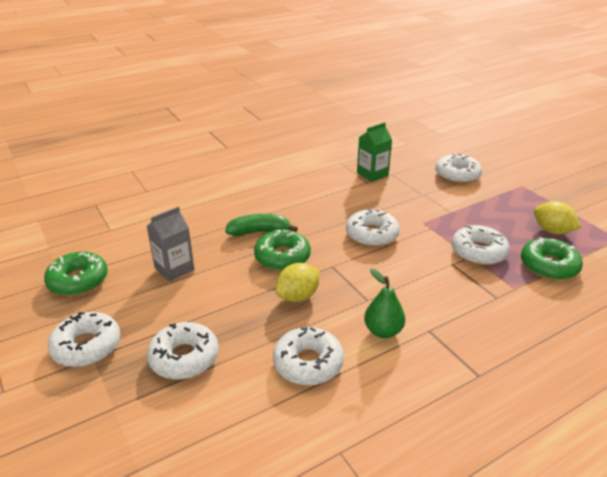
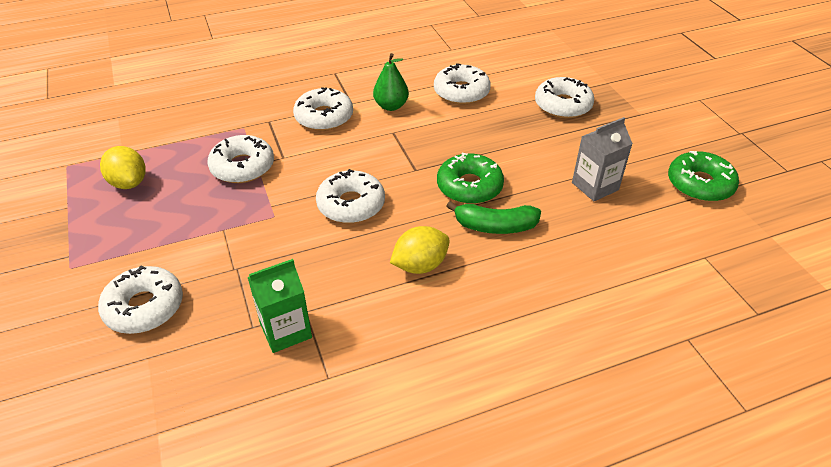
camera: 170 degrees left, 10 degrees up
(87, 346) = (651, 121): white donut -> white donut (324, 117)
(298, 296) = (459, 142): yellow lemon -> yellow lemon (420, 265)
(548, 266) = (185, 143): green donut -> none

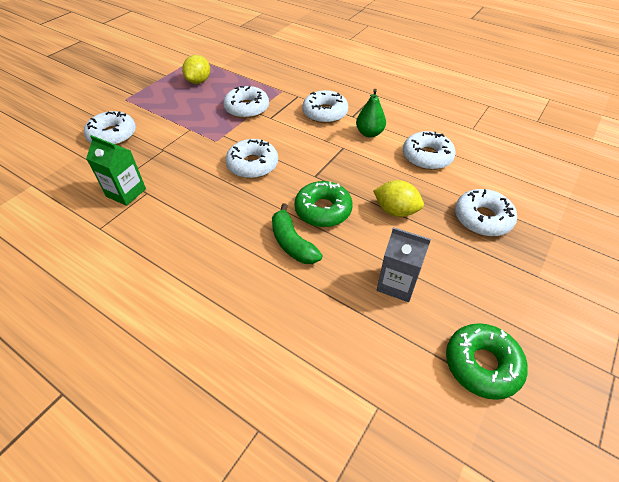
camera: 55 degrees right, 5 degrees up
(420, 265) = (221, 223): yellow lemon -> yellow lemon (395, 211)

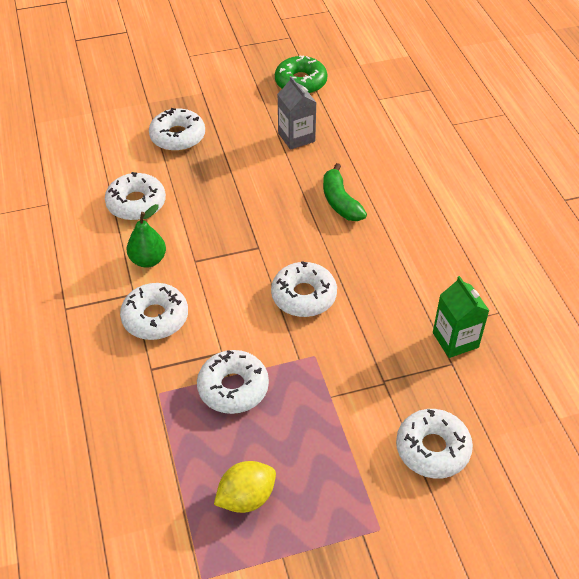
camera: 140 degrees left, 0 degrees up
(292, 243) = (340, 202): green banana -> green banana turned 150 degrees clockwise
(323, 210) = (287, 212): green donut -> none
(395, 211) = (231, 178): yellow lemon -> none

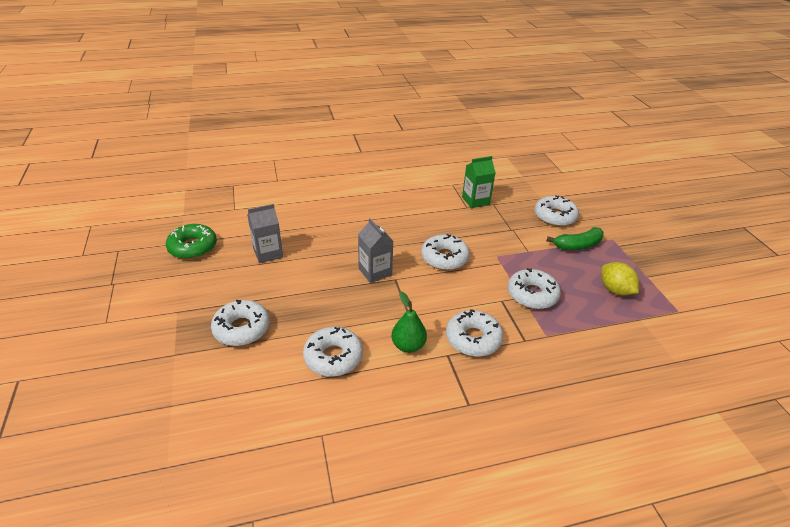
camera: 90 degrees left, 10 degrees down
(270, 228) = (375, 272): none -> grey carton
(340, 202) = (350, 235): green banana -> green banana (577, 245)

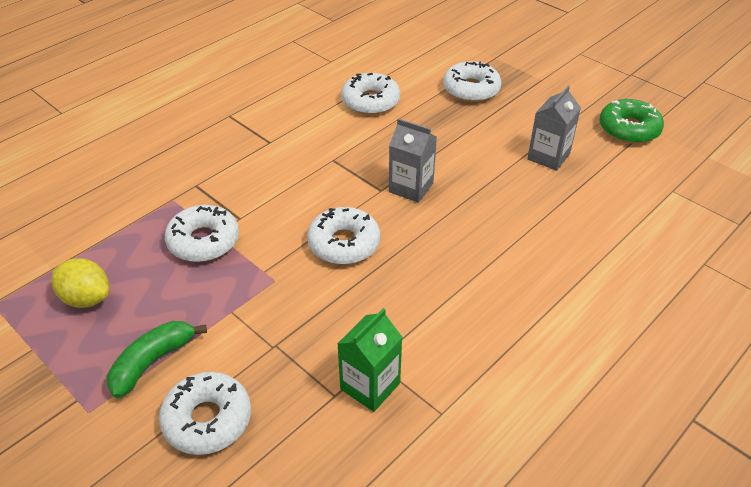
camera: 150 degrees right, 5 degrees up
(408, 345) = (312, 134): green pear -> none
(473, 339) = (252, 164): white donut -> none

